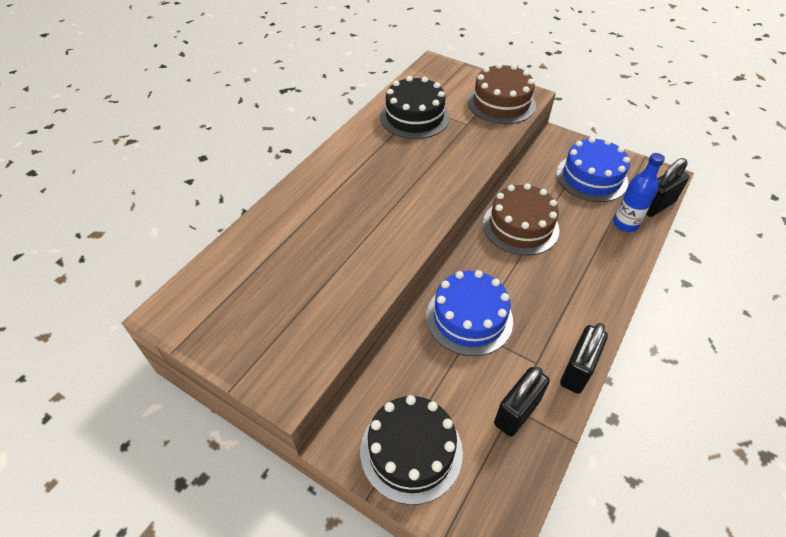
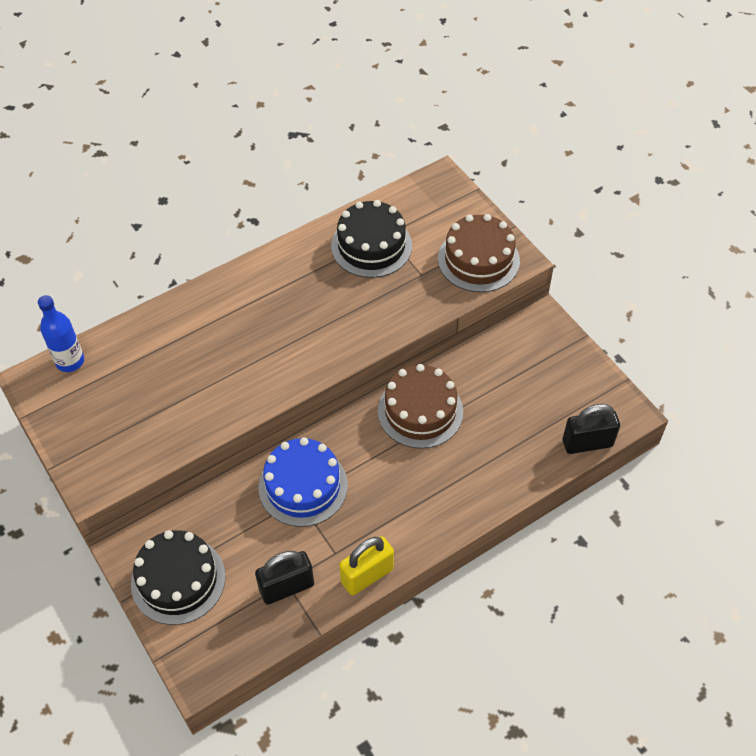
camera: 25 degrees right, 5 degrees up
(577, 370) = (367, 575): black padlock -> yellow padlock
(591, 177) = (542, 383): blue cake -> none
(625, 224) = (534, 451): blue bottle -> blue bottle (70, 361)

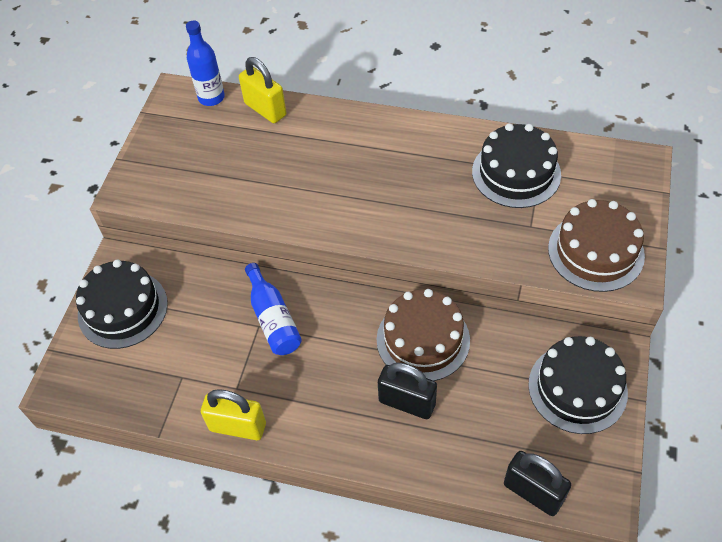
camera: 50 degrees right, 0 degrees up
(129, 337) = (265, 109): none -> yellow padlock
(286, 587) = (177, 381): black padlock -> black padlock (407, 402)
(303, 486) = (273, 319): blue cake -> blue bottle
(544, 360) = (577, 388): none -> black cake

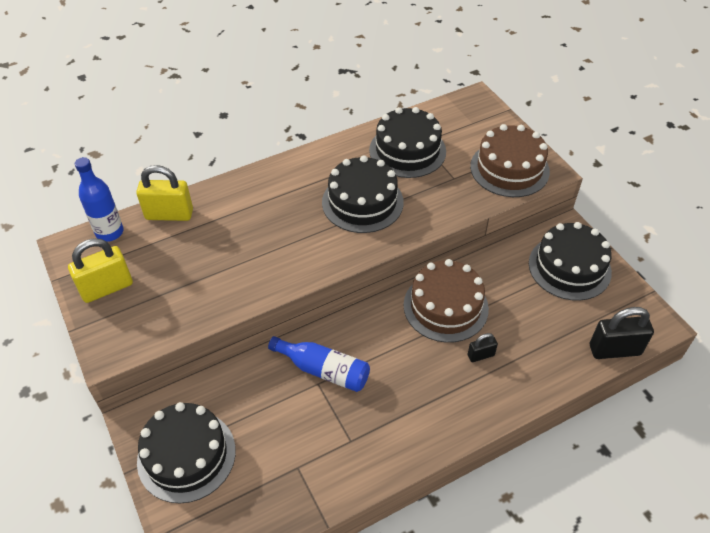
camera: 45 degrees left, 5 degrees down
(238, 427) = (382, 467): yellow padlock -> yellow padlock (107, 288)
(407, 402) = (481, 355): black padlock -> black padlock, size x0.53
(424, 196) = (362, 202): none -> black cake

